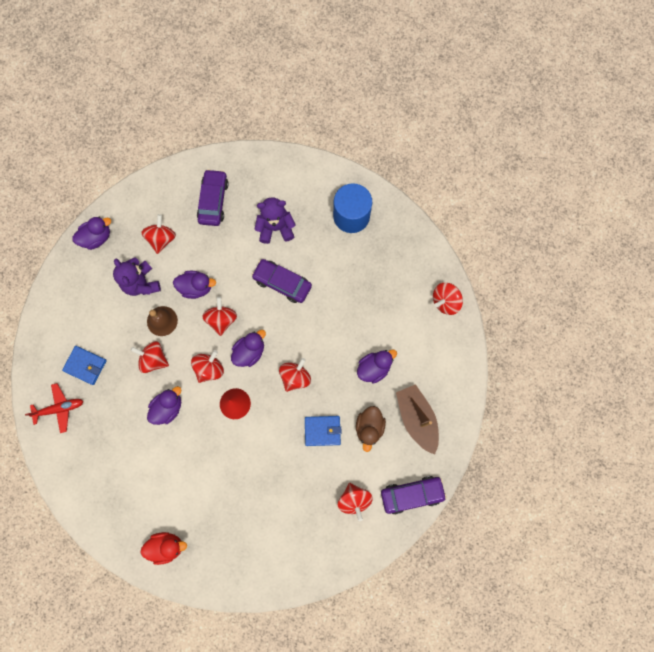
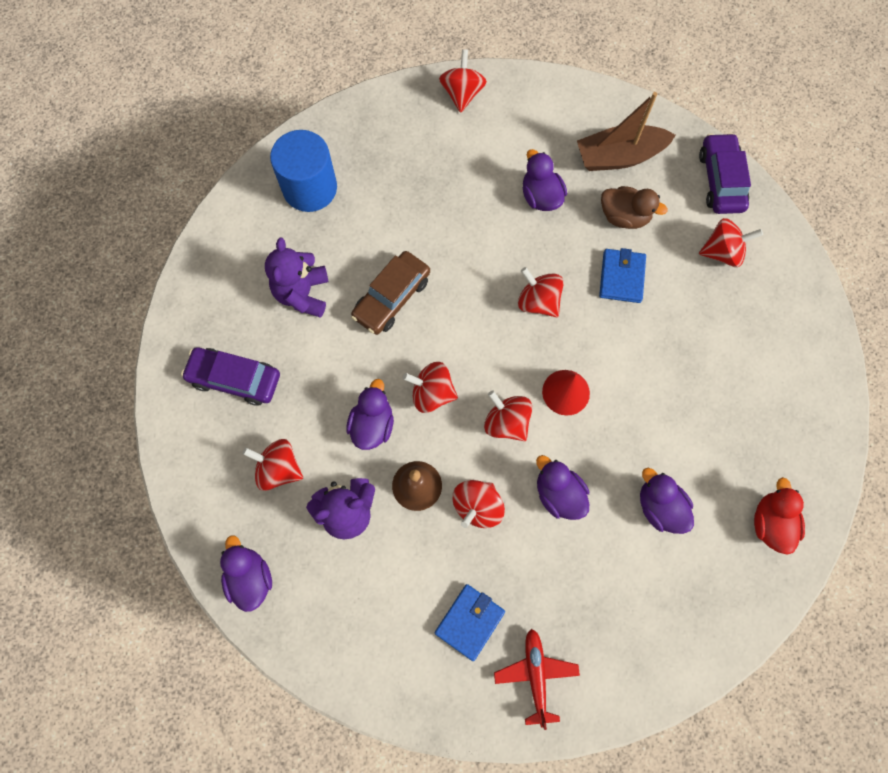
camera: 80 degrees left, 5 degrees down
(249, 352) = (489, 360): purple duck -> purple duck (659, 507)
(282, 283) = (391, 297): purple car -> brown car
(445, 301) = (462, 94): red spinning top -> red spinning top turned 150 degrees counterclockwise

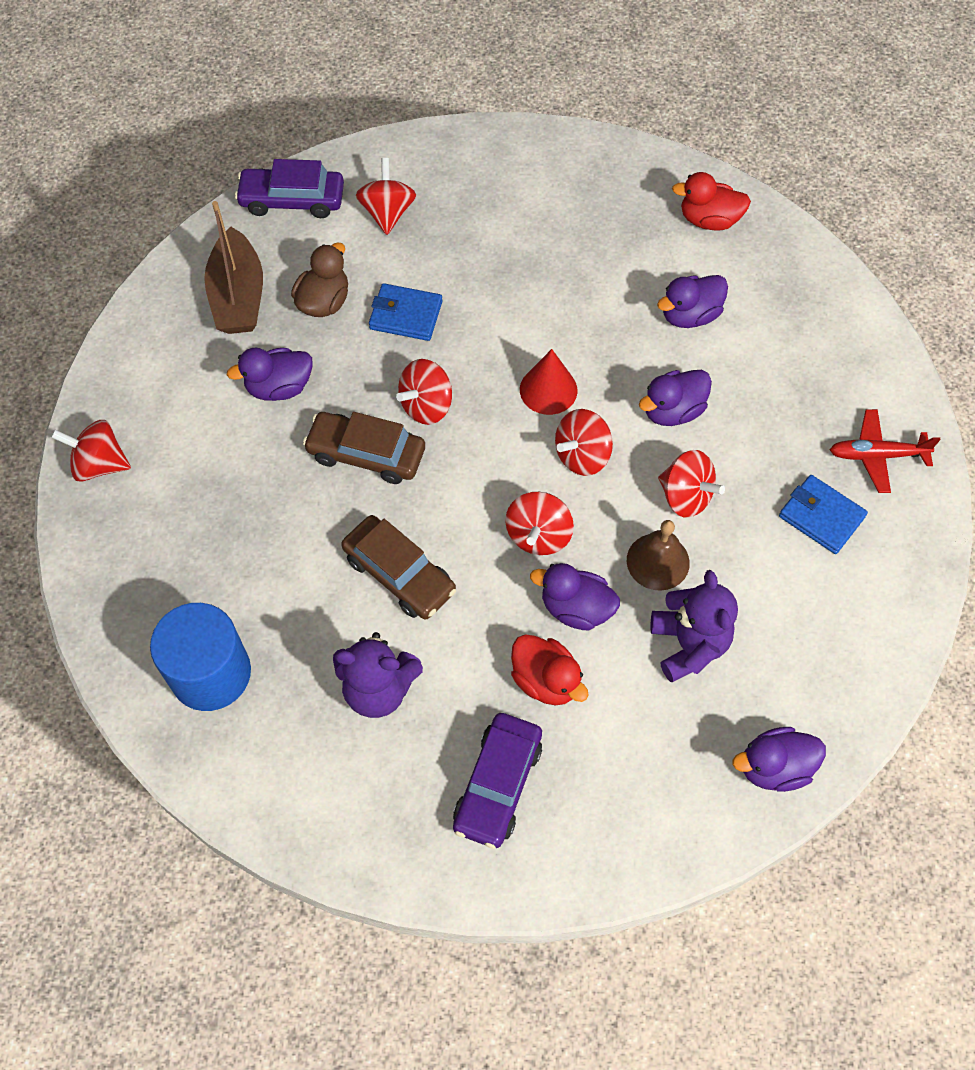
camera: 85 degrees left, 10 degrees down
(279, 469) = (630, 728): red spinning top -> none
(313, 406) = (546, 680): none -> red duck
(490, 263) = (366, 454): none -> brown car

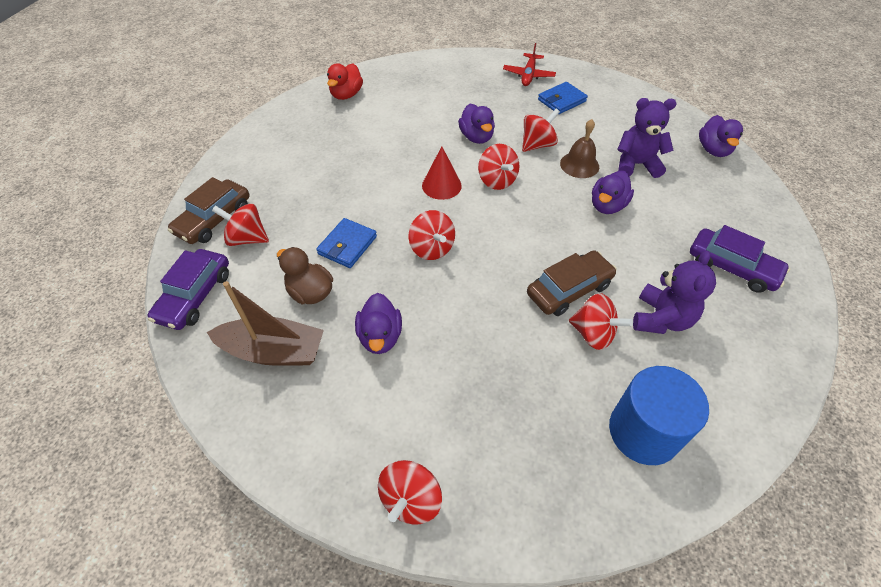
camera: 75 degrees left, 10 degrees down
(366, 454) = (462, 290): brown car -> brown car (214, 219)
(538, 535) = (551, 212): red spinning top -> red spinning top (593, 333)
(546, 680) = (657, 229): red duck -> none
(690, 315) = (411, 116): purple duck -> none

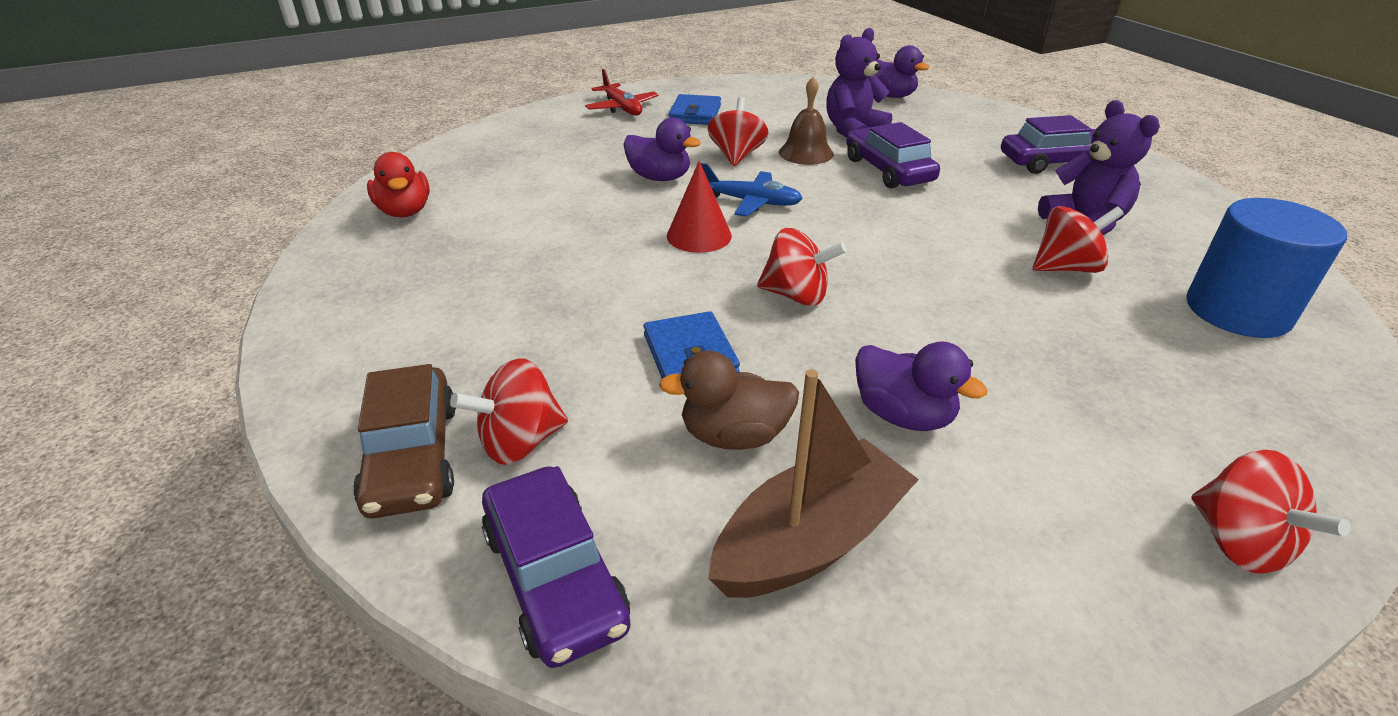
camera: 45 degrees left, 15 degrees down
(497, 180) = (751, 202): red spinning top -> blue plane
(569, 289) = (983, 248): brown car -> none
(607, 206) = (888, 170): purple duck -> purple car

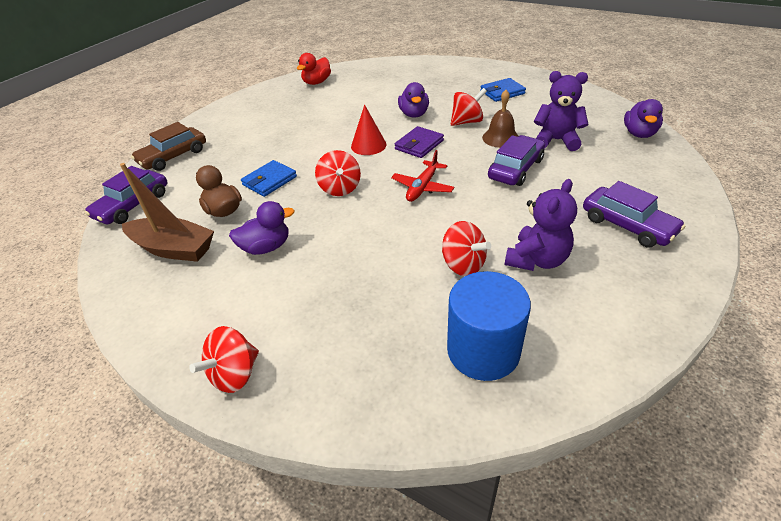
camera: 60 degrees right, 5 degrees up
(520, 442) = (192, 170): red spinning top -> none
(622, 108) = (479, 74): red plane -> red plane (422, 187)
(751, 202) = (419, 145): blue plane -> purple wallet
(903, 415) = (266, 247): purple duck -> purple duck turned 120 degrees counterclockwise

